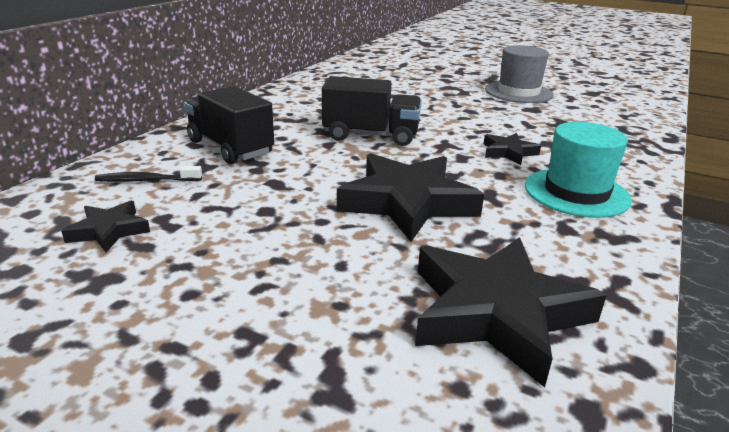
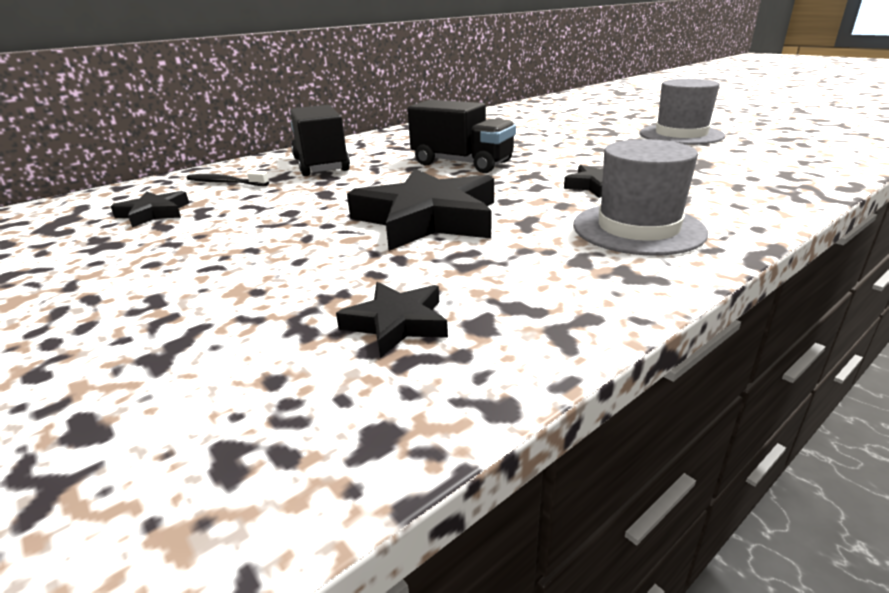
camera: 25 degrees right, 0 degrees up
(496, 312) = (397, 323): black star -> black star, size x0.50
(576, 192) = (638, 228): turquoise hat -> grey hat

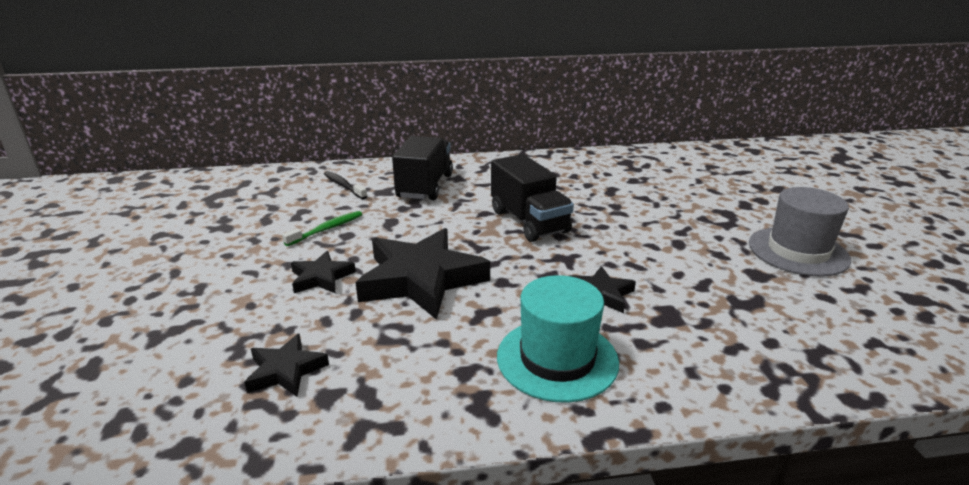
camera: 30 degrees right, 0 degrees up
(154, 213) = (273, 205): black star -> black star (321, 277)
(258, 214) = (327, 229): none -> green toothbrush
(638, 228) = (557, 359): grey hat -> turquoise hat

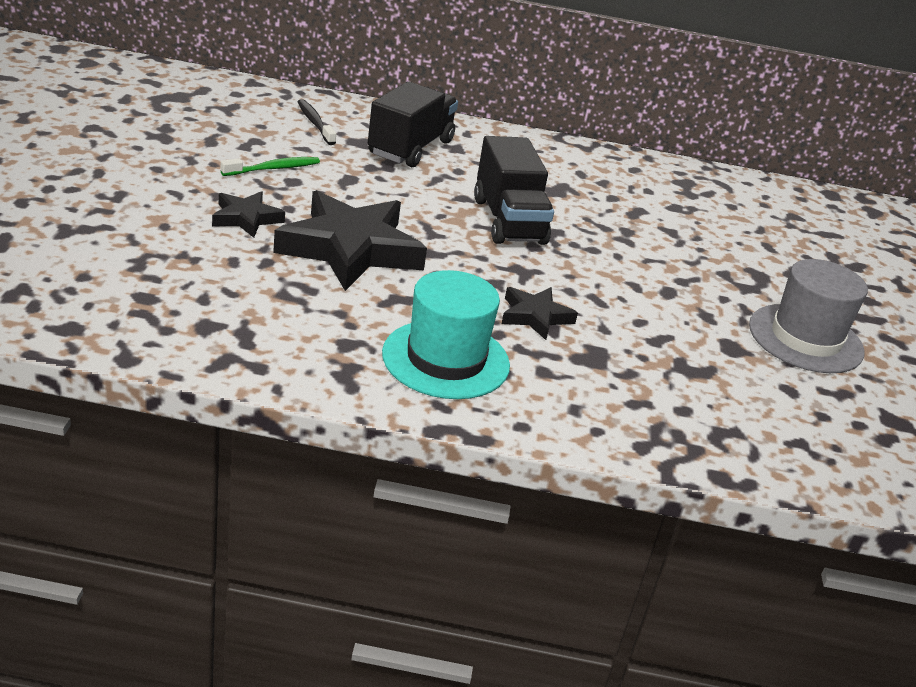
camera: 10 degrees right, 5 degrees up
(286, 370) = (177, 294): black star -> none

